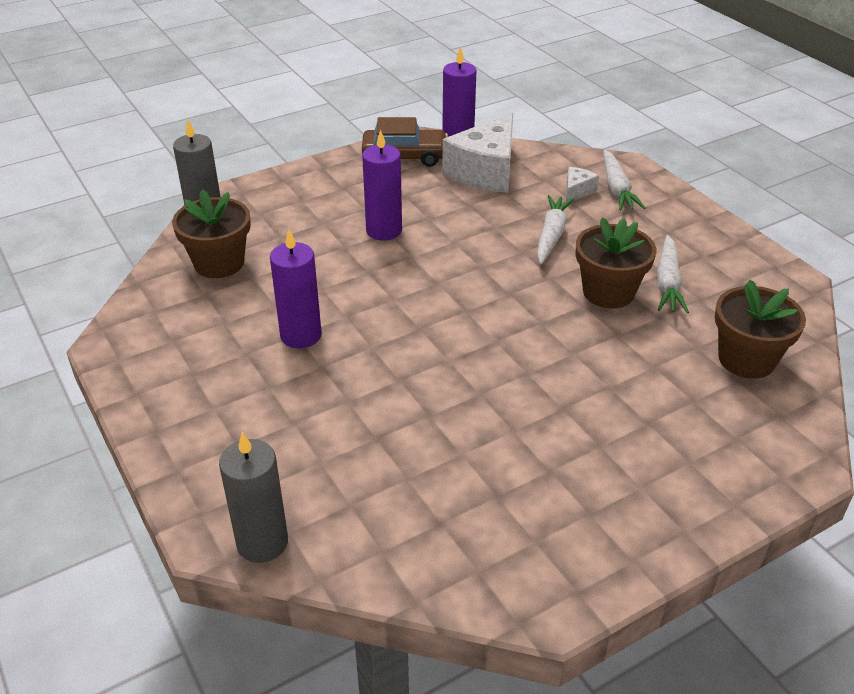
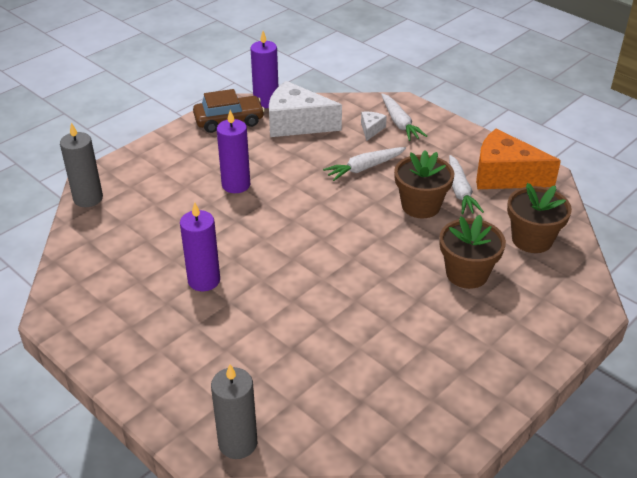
camera: 15 degrees left, 0 degrees up
(219, 263) = (114, 233): brown flower pot -> brown flower pot (467, 273)
(485, 171) = (297, 124): white cheese -> white cheese turned 90 degrees clockwise
(551, 235) = (364, 168): white carrot -> white carrot turned 120 degrees counterclockwise
(736, 273) = (505, 176): none -> orange cheese

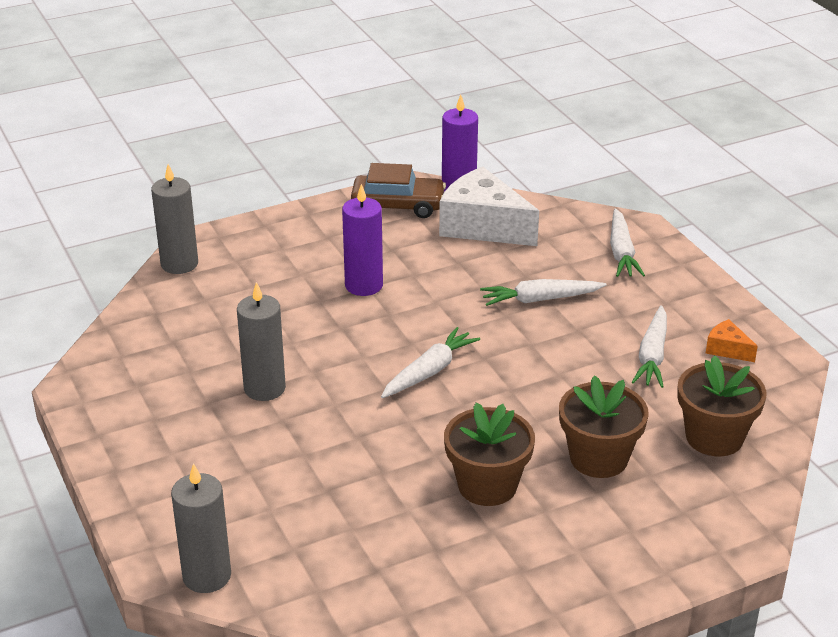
camera: 20 degrees right, 5 degrees down
(204, 280) = (264, 388): purple candle -> grey candle
(317, 238) = (429, 371): none -> white carrot
(371, 129) = (578, 253): white cheese -> none
(420, 206) = (587, 362): brown flower pot -> brown flower pot (487, 485)
(505, 176) = (727, 349): orange cheese -> orange cheese, size x0.44

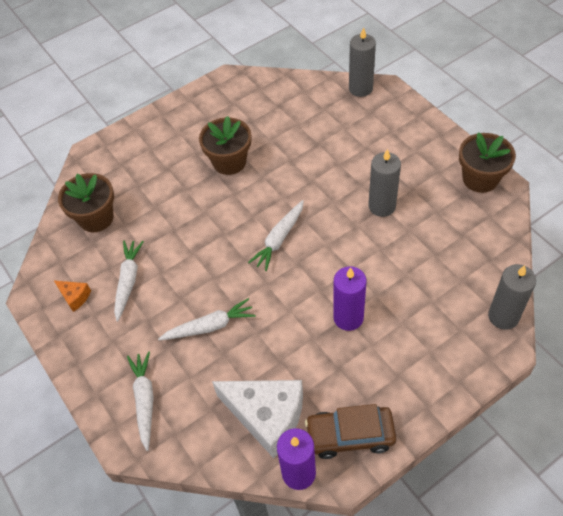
camera: 175 degrees right, 20 degrees up
(598, 458) = (166, 191): brown flower pot -> brown flower pot (480, 179)

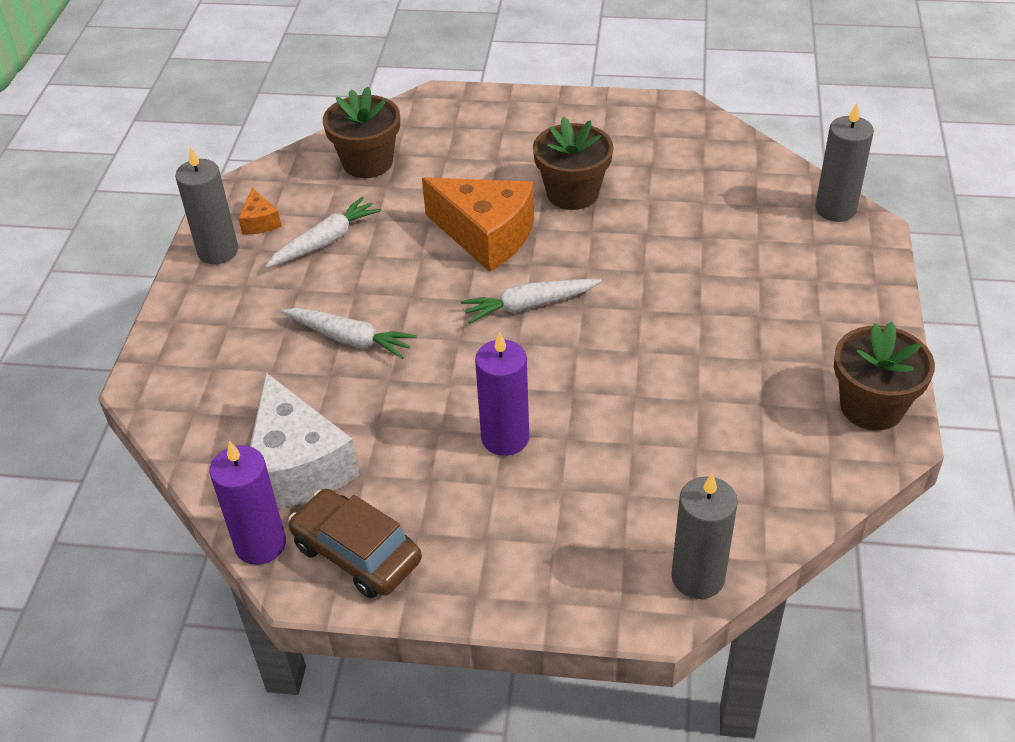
camera: 40 degrees right, 10 degrees down
(145, 400) = (206, 361): white carrot -> none
(212, 216) = (486, 235): none -> orange cheese
(382, 206) = (696, 352): grey candle -> grey candle (218, 251)

